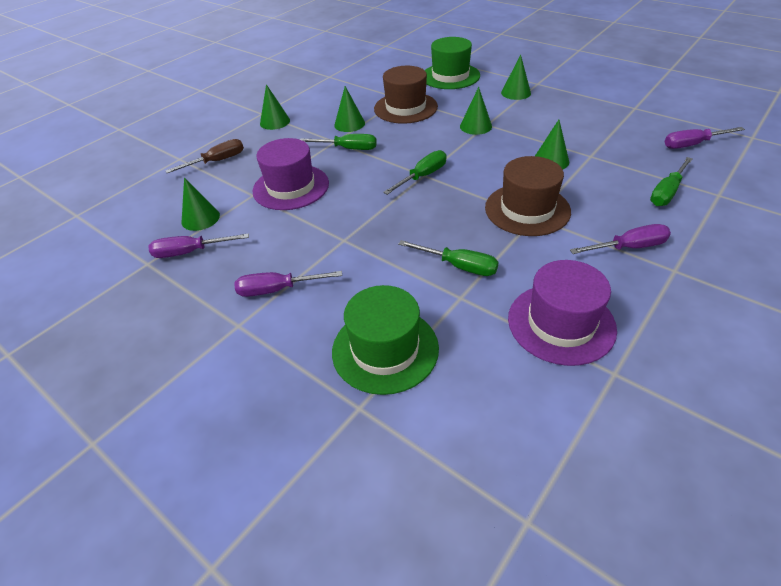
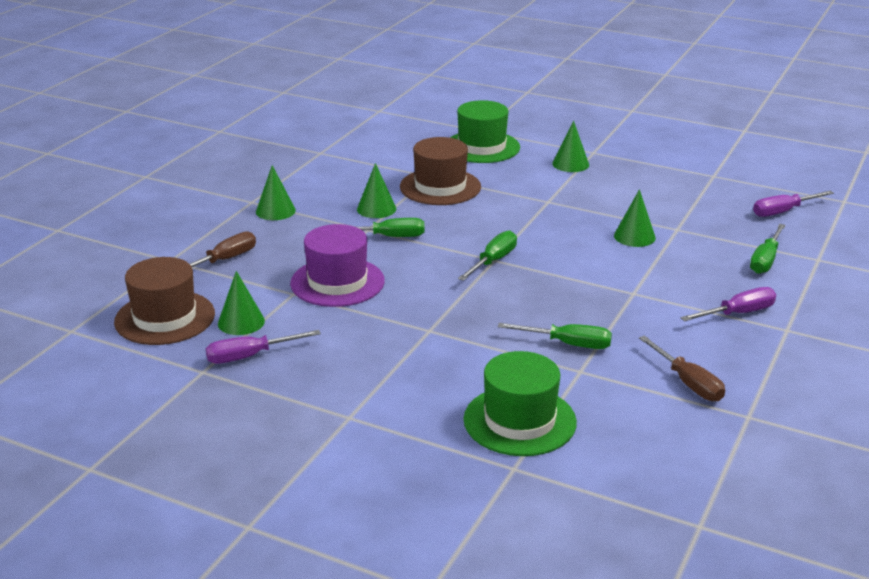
camera: 15 degrees left, 15 degrees down
(277, 290) = (376, 382): purple screwdriver -> none
(475, 126) = (535, 204): green cone -> none
(527, 209) = (623, 286): brown hat -> brown hat (165, 318)
(561, 323) = (688, 383): purple hat -> brown screwdriver

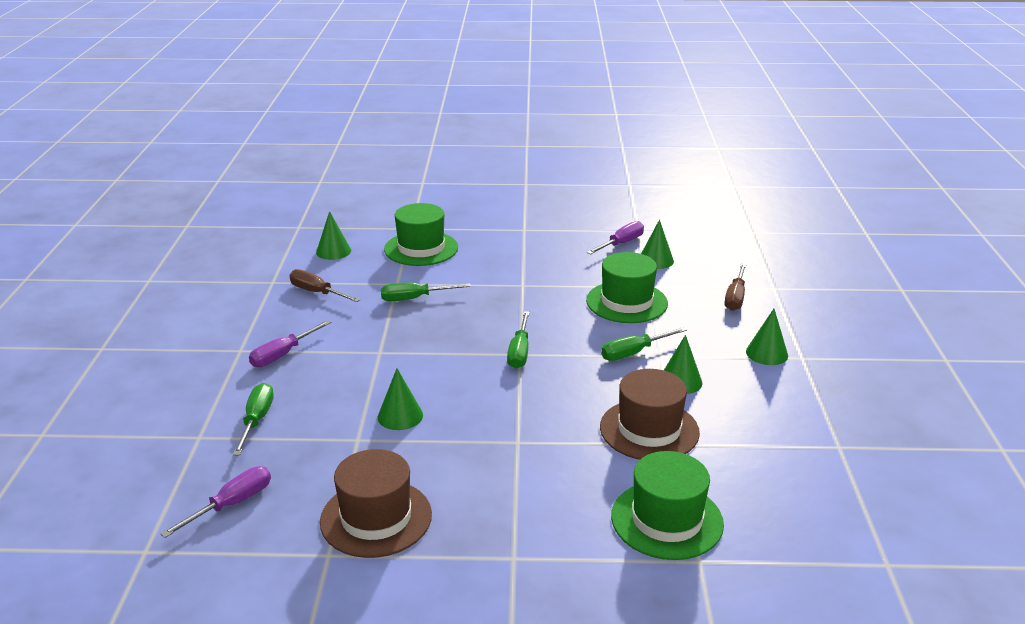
camera: 155 degrees right, 0 degrees up
(165, 318) = (708, 251): brown hat -> brown hat (376, 518)
(337, 282) = (626, 302): purple hat -> green hat
(570, 164) = (529, 519): green cone -> green cone (333, 251)

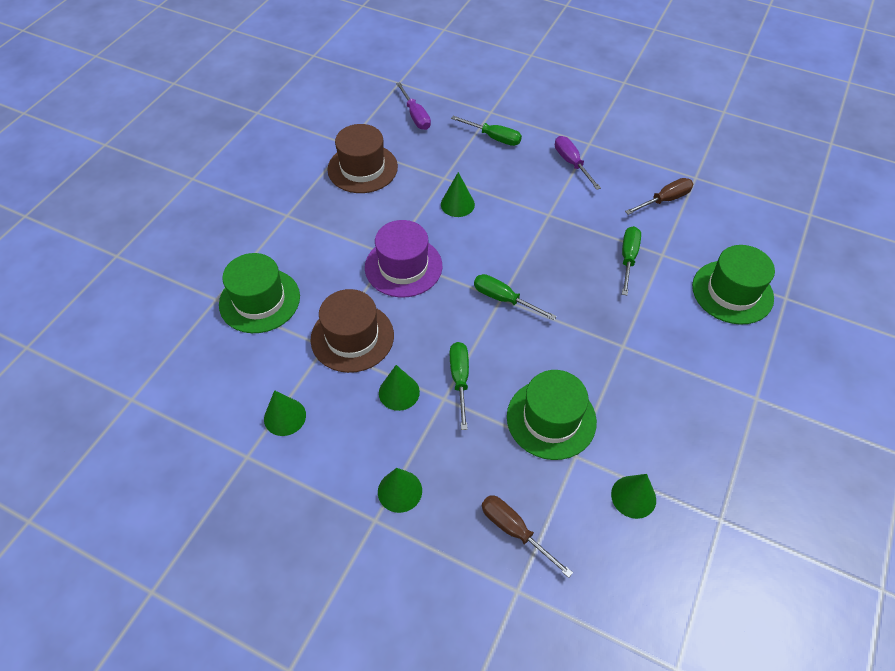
camera: 115 degrees right, 25 degrees up
(333, 251) = (745, 227): green cone -> green cone (285, 417)
(526, 426) = (403, 266): none -> purple hat
(621, 244) = (688, 481): purple screwdriver -> none

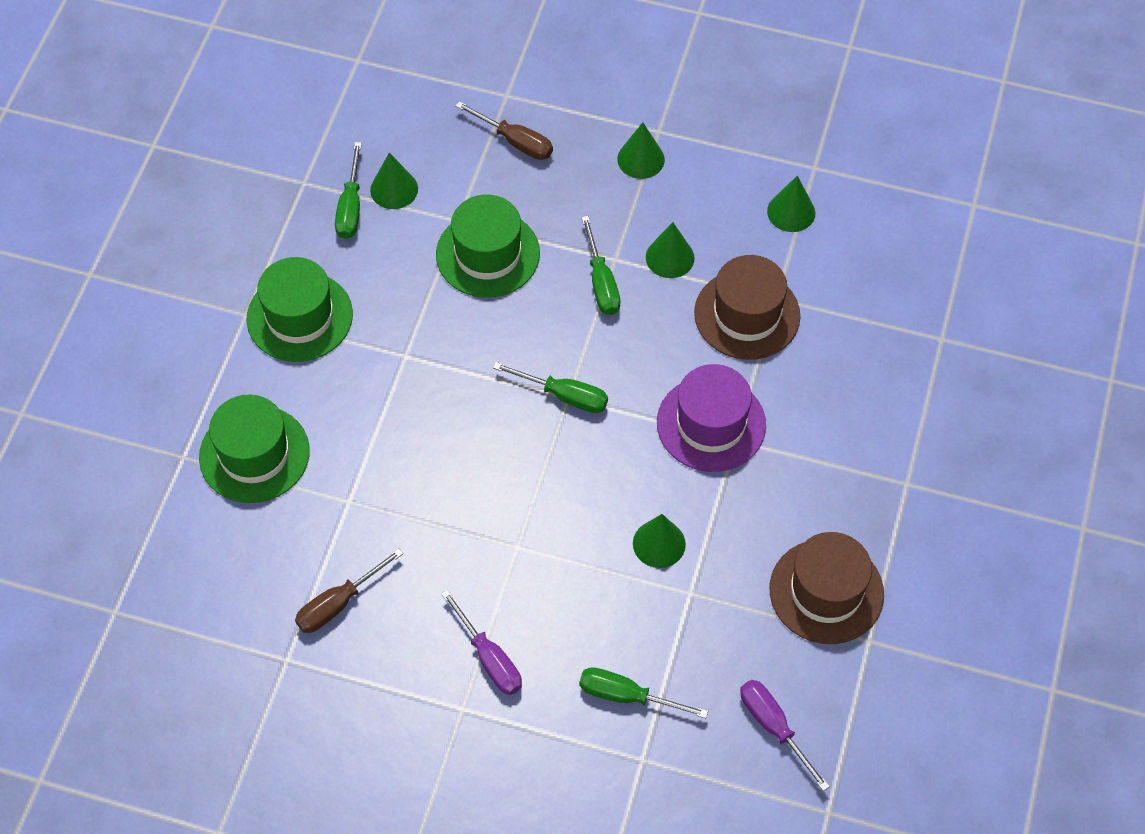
camera: 170 degrees right, 5 degrees up
(259, 300) = (884, 345): green hat -> green hat (299, 317)
(628, 258) = (397, 486): green screwdriver -> green screwdriver (350, 207)

